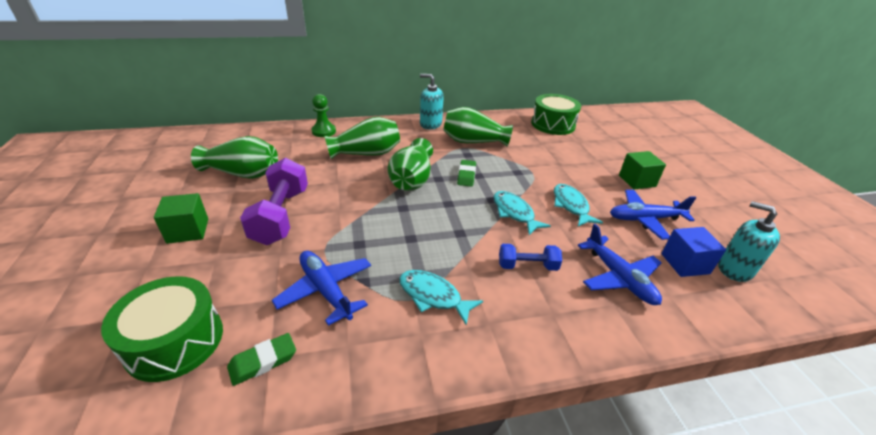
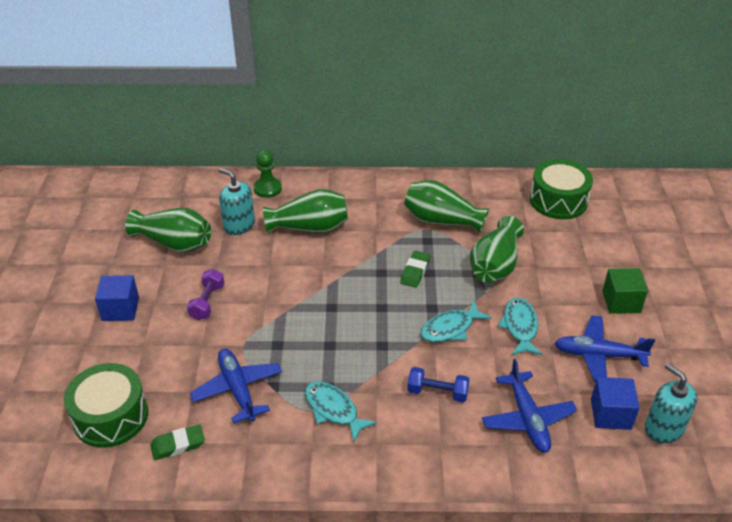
camera: 15 degrees right, 5 degrees up
(188, 231) = (120, 309): green cube -> blue cube
(281, 216) = (207, 302): purple dumbbell -> purple dumbbell, size x0.55
(412, 179) = (351, 270): green vase -> green vase (495, 265)
(430, 124) = (398, 187): turquoise soap dispenser -> turquoise soap dispenser (239, 225)
(514, 213) = (450, 328): turquoise fish -> turquoise fish turned 105 degrees counterclockwise

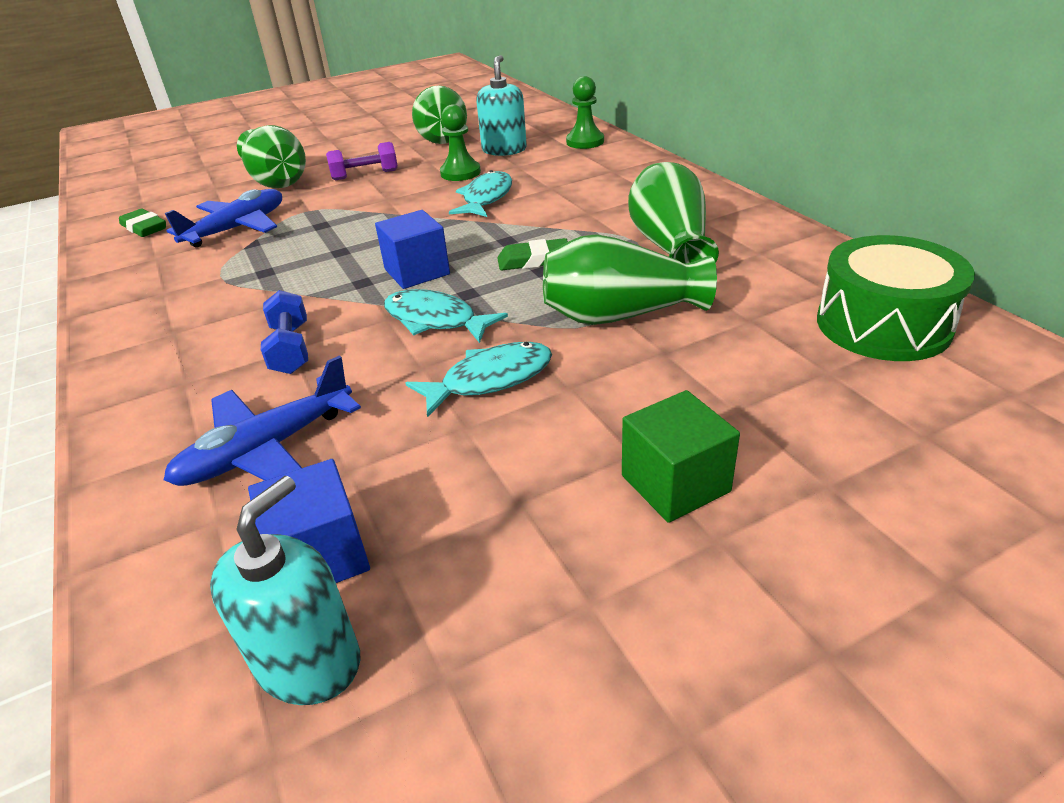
camera: 65 degrees right, 5 degrees down
(111, 416) = (176, 190): green drum -> none
(120, 309) = (326, 149): blue cube -> blue cube (417, 272)
(257, 257) = (460, 173): none -> green pawn
(310, 227) = (544, 179): green vase -> green vase (277, 180)
(333, 410) = (225, 288): turquoise fish -> turquoise fish (486, 198)
(598, 355) = (483, 493): blue plane -> none

